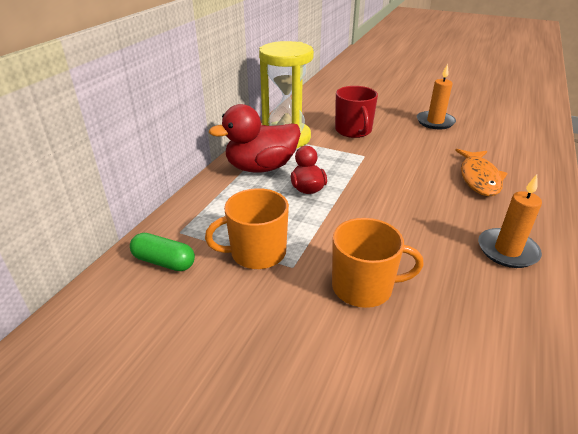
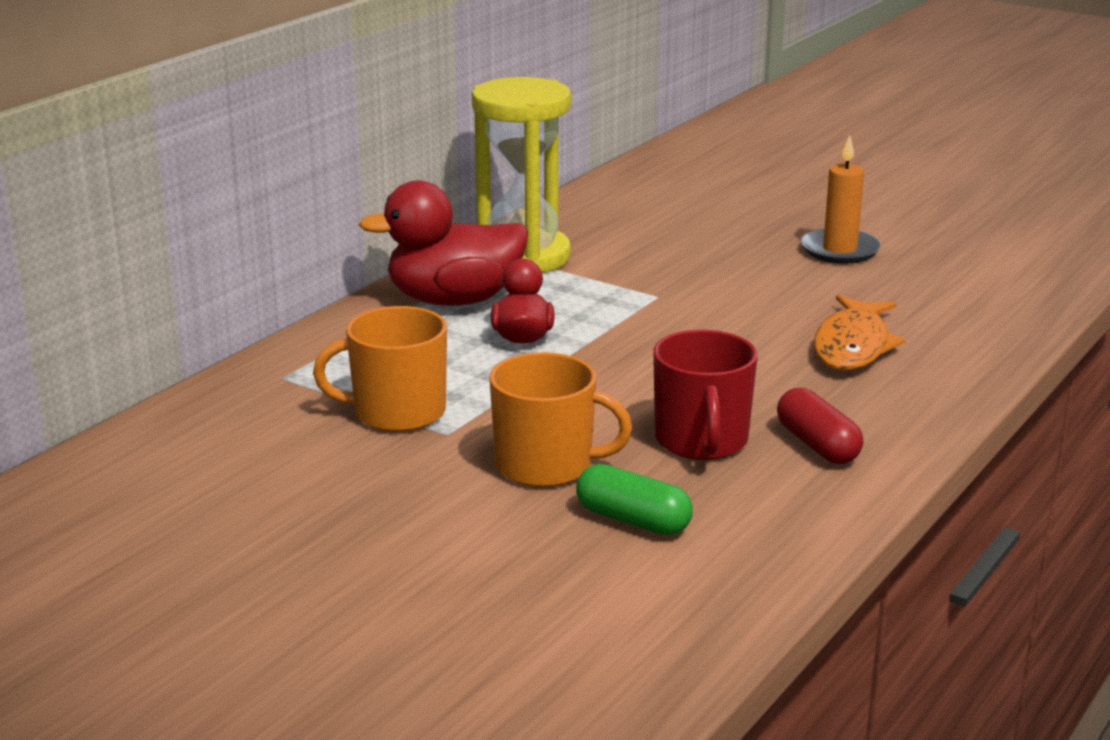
camera: 10 degrees right, 10 degrees down
(164, 262) = (248, 411): green capsule -> green capsule (633, 520)
(353, 131) = (661, 254): red mug -> red mug (701, 441)
(507, 250) = (817, 445): orange candle -> red capsule

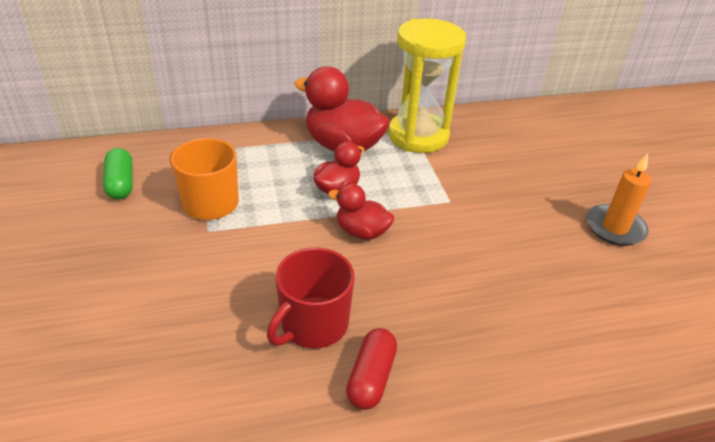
camera: 40 degrees right, 15 degrees up
(546, 465) = (214, 285): orange mug -> none
(616, 357) = (361, 232): none -> red duck
(633, 520) = (190, 358): green capsule -> green capsule (120, 183)
(853, 346) = (512, 310): orange fish -> none

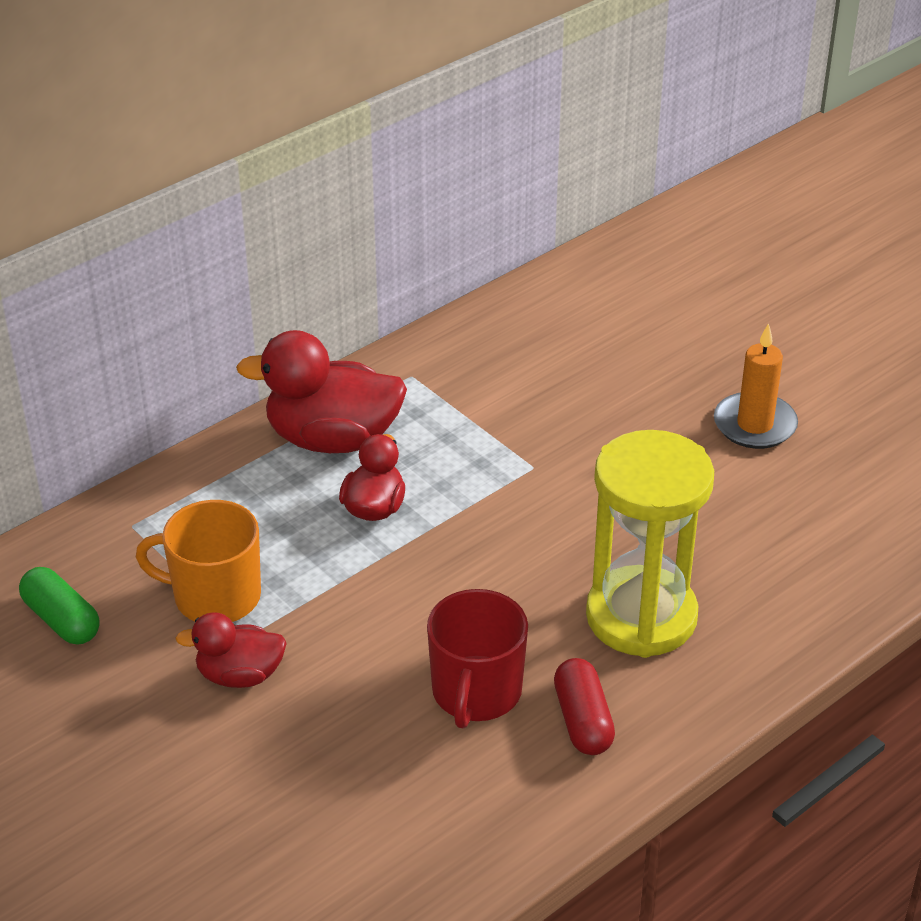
camera: 25 degrees left, 0 degrees up
(361, 232) = (450, 555): red duck -> red duck (240, 675)
(418, 136) = (427, 382): yellow hourglass -> yellow hourglass (641, 616)

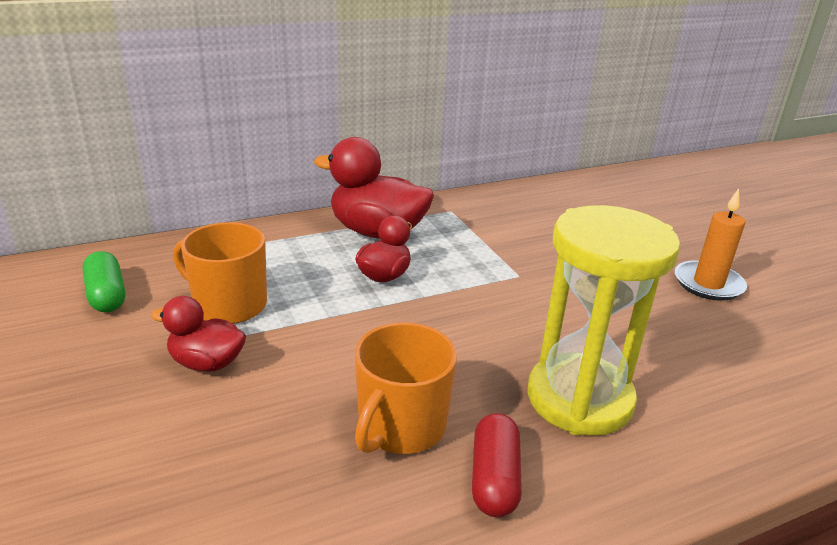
camera: 15 degrees right, 10 degrees down
(476, 692) = (401, 426): red mug -> orange mug

